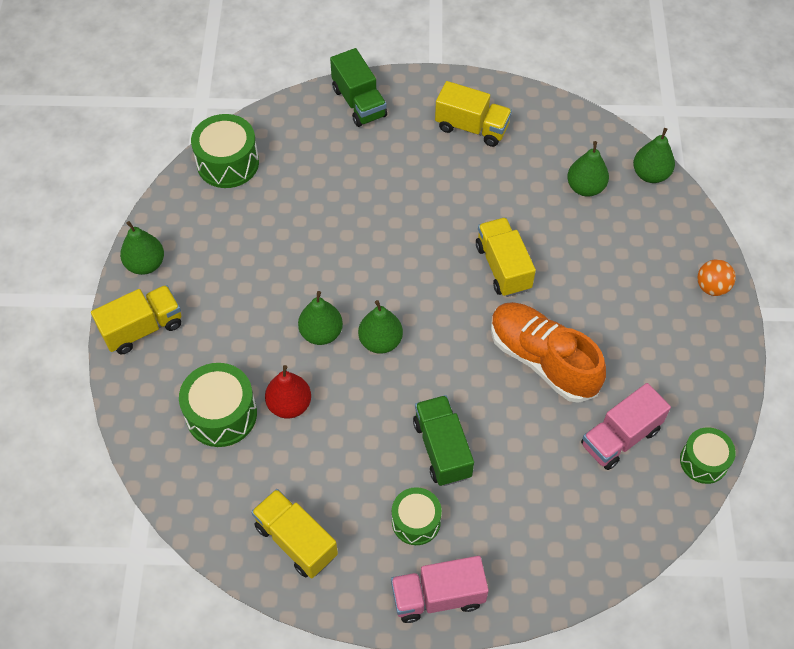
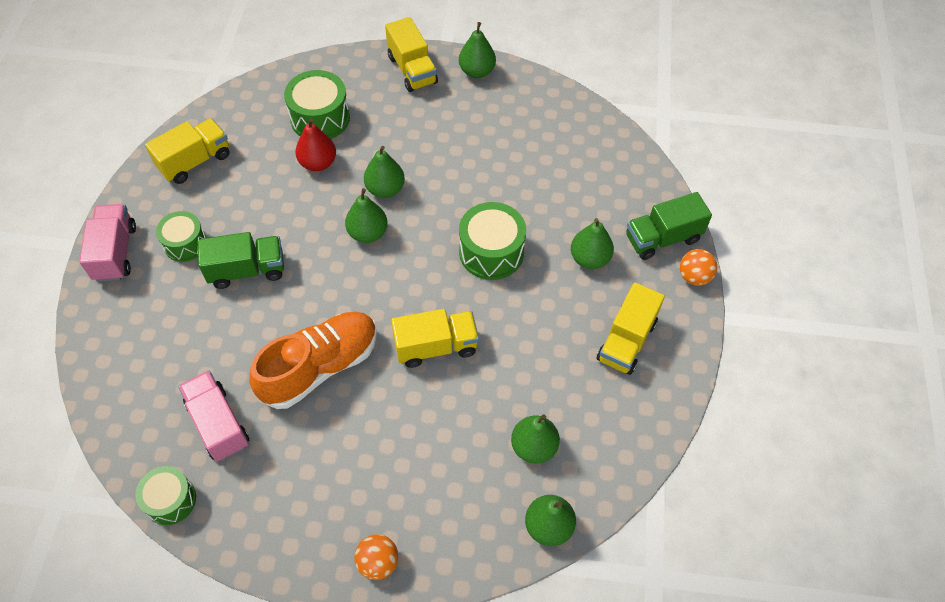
camera: 95 degrees right, 0 degrees up
(228, 163) = (585, 129): green drum -> green drum (491, 252)
(388, 155) = (589, 258): none -> green pear
(398, 81) = (694, 276): none -> orange ball

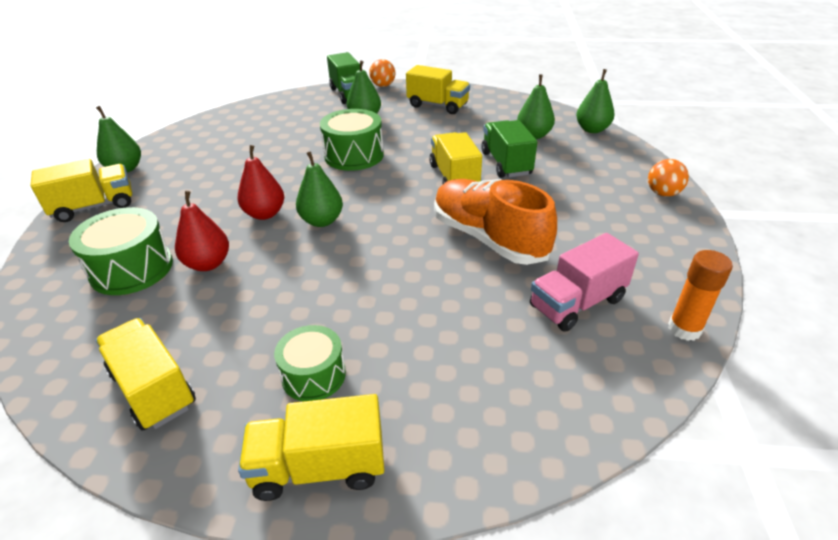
camera: 90 degrees left, 20 degrees down
(115, 252) = (319, 467): pink truck -> yellow truck
(170, 500) = (684, 329): green drum -> orange glue stick
(247, 270) = (364, 306): green truck -> green truck (506, 163)
(385, 189) = (265, 214): green pear -> red pear

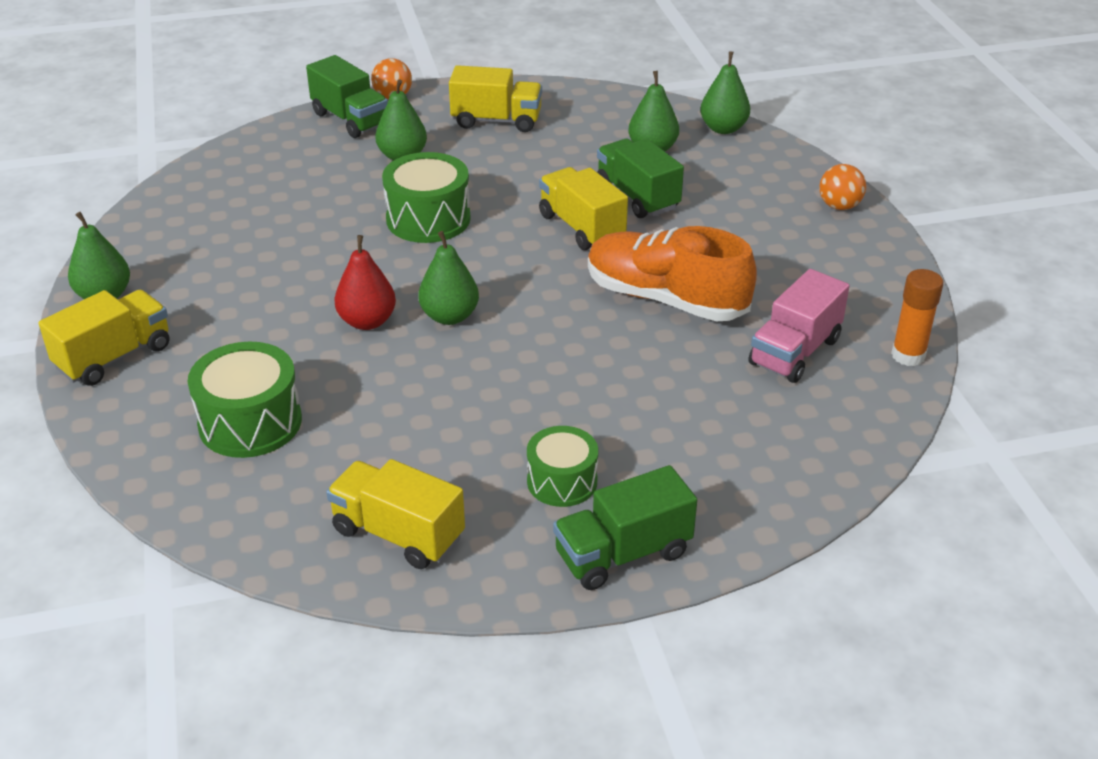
camera: 20 degrees left, 0 degrees up
(208, 264) = (345, 396): red pear -> none
(319, 467) = (623, 554): yellow truck -> green truck

